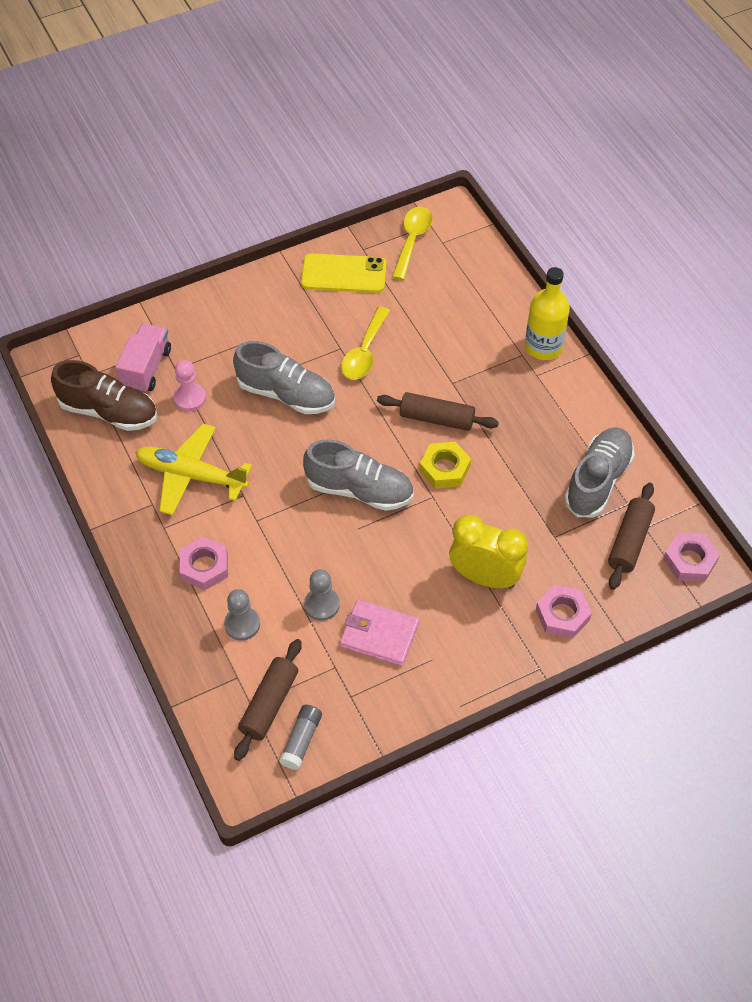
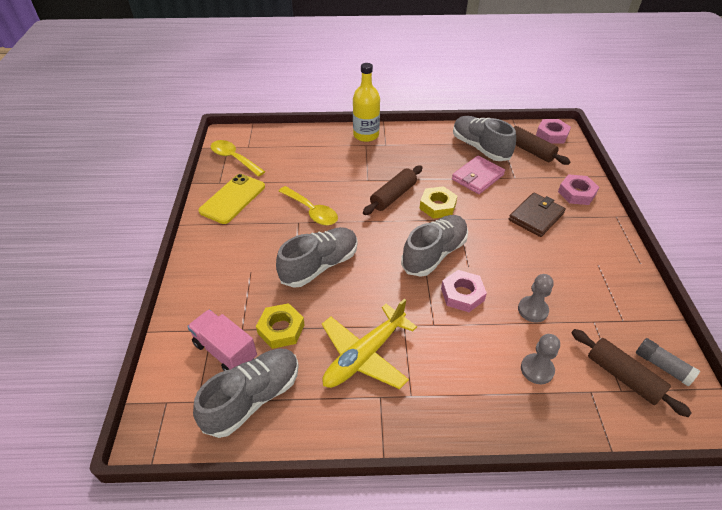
camera: 65 degrees left, 10 degrees down
(109, 411) = (253, 398): brown shoe -> grey shoe
(190, 398) = (281, 329): pink pawn -> yellow nut
(204, 567) = (467, 378): pink nut -> pink nut (462, 294)
(379, 635) = (570, 285): pink wallet -> pink wallet (477, 177)
(485, 577) = (536, 217): yellow clock -> brown wallet

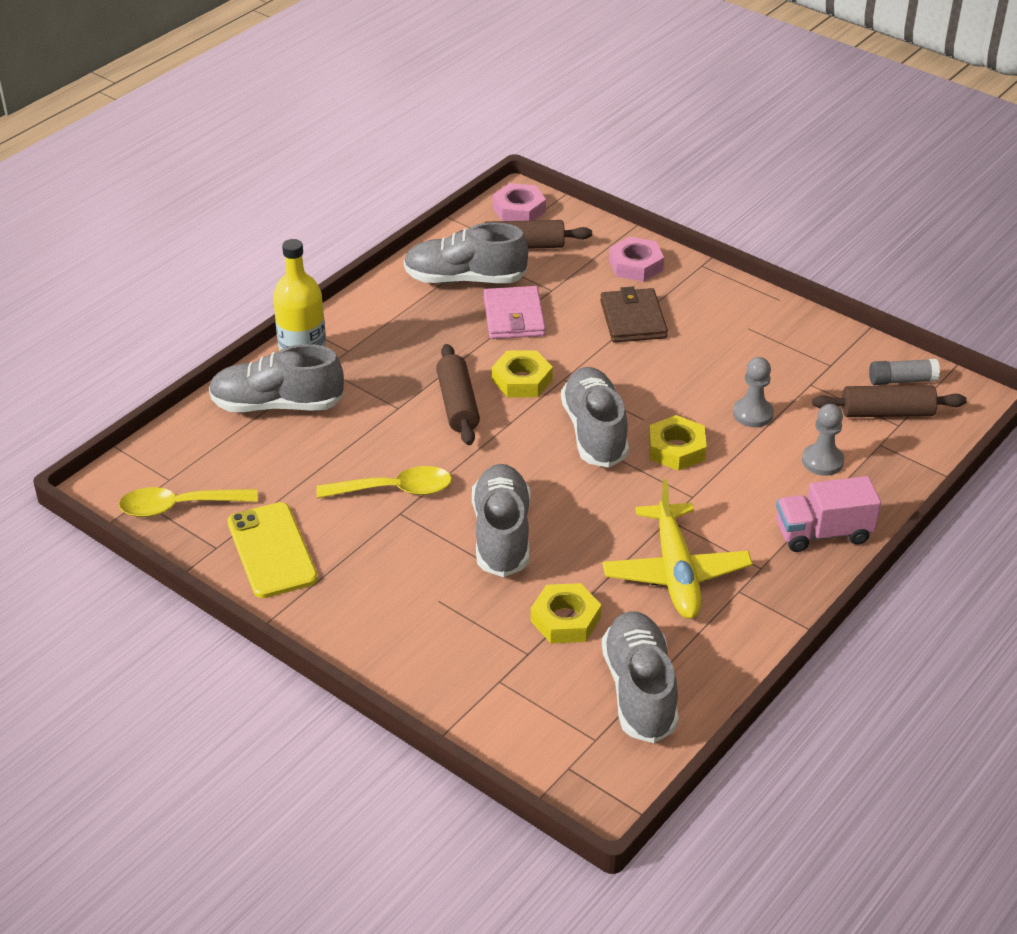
camera: 50 degrees left, 5 degrees down
(225, 351) = (546, 683): pink truck -> pink truck (823, 533)
(326, 146) = (277, 405): none -> grey shoe
(462, 294) = (676, 449): pink nut -> yellow nut

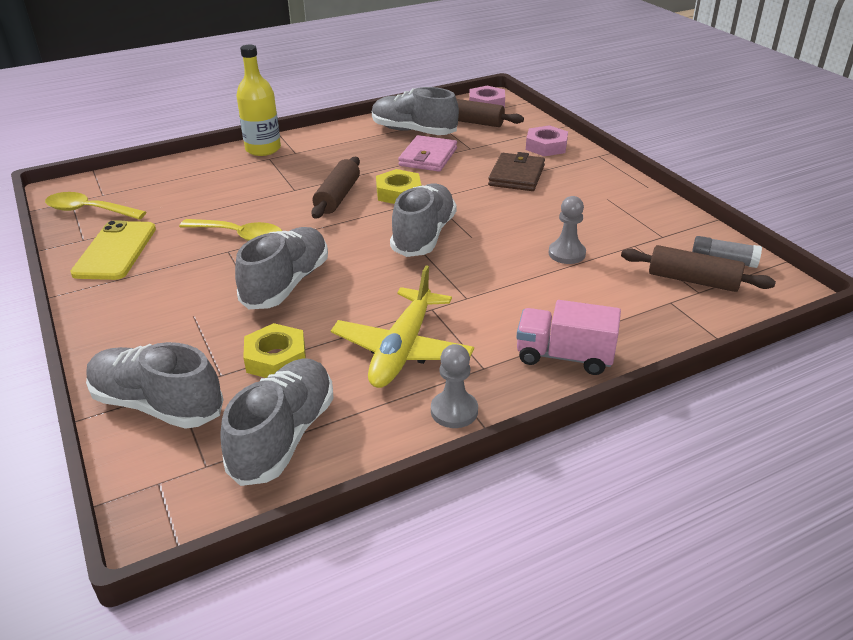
camera: 25 degrees right, 5 degrees down
(277, 405) = (216, 171): grey shoe -> grey shoe (157, 404)
(676, 449) = (481, 262): yellow nut -> none
(822, 461) = (605, 301): grey pawn -> grey pawn (454, 411)

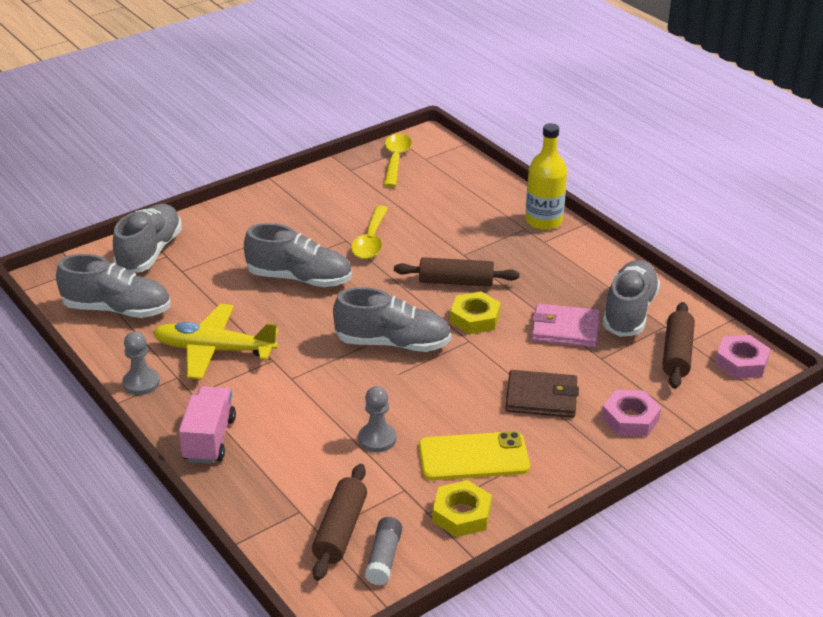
camera: 80 degrees right, 0 degrees up
(115, 251) = (335, 188): yellow phone -> yellow phone (473, 457)
(276, 358) = (201, 291): yellow nut -> yellow nut (461, 514)

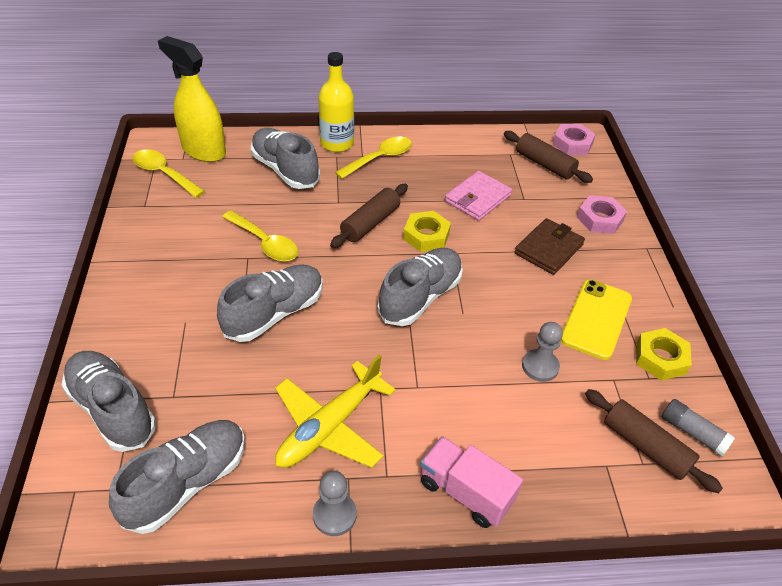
camera: 60 degrees left, 10 degrees up
(446, 163) = (203, 150): none -> yellow spray bottle
(552, 252) = (380, 158): none -> yellow spoon
(629, 312) = (482, 160): grey shoe -> grey shoe (285, 170)

